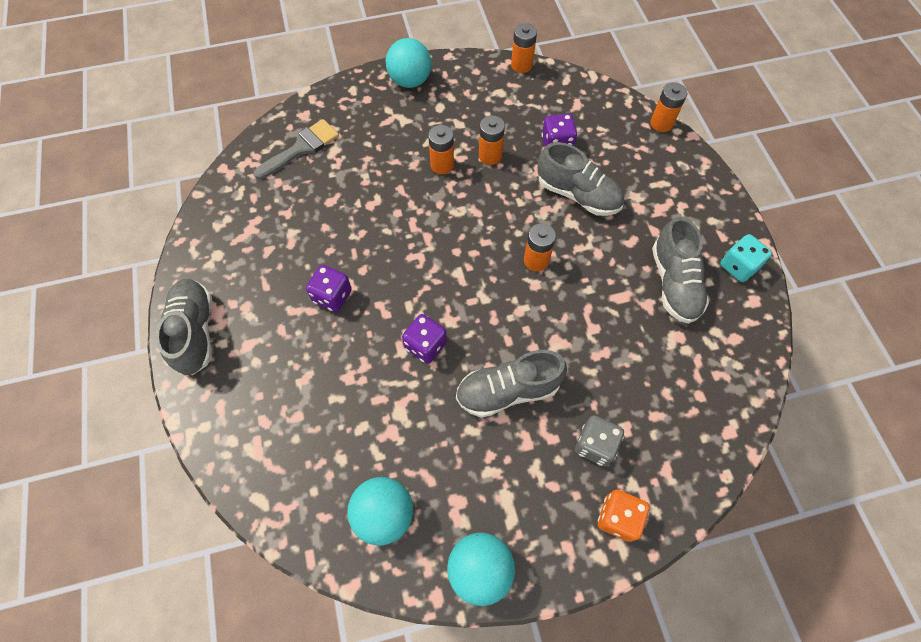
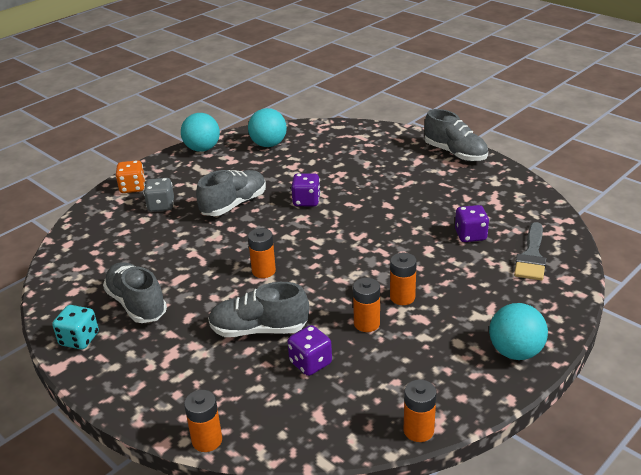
camera: 150 degrees right, 30 degrees down
(332, 296) = (393, 196): purple dice -> purple dice (470, 235)

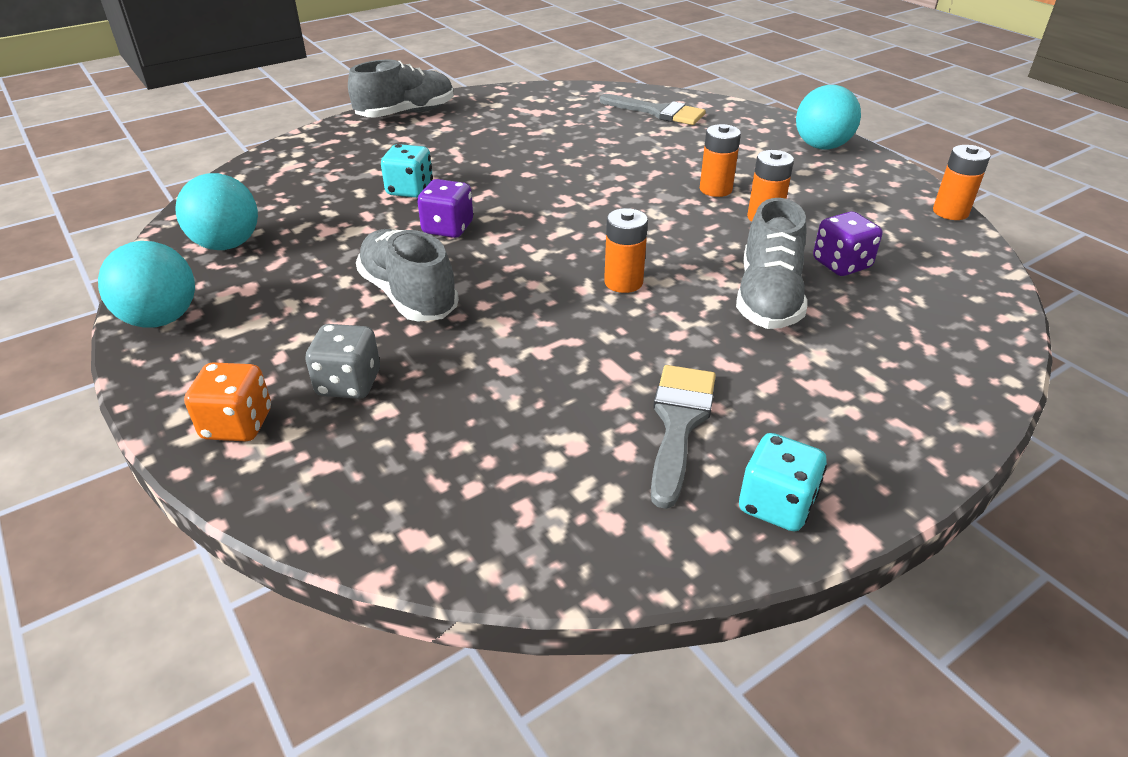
camera: 80 degrees left, 5 degrees up
(137, 304) = (679, 423): grey shoe -> grey brush
(207, 440) = (1005, 359): orange battery -> none
(347, 179) = (410, 190): none -> turquoise dice
(470, 235) = (602, 134): purple dice -> none

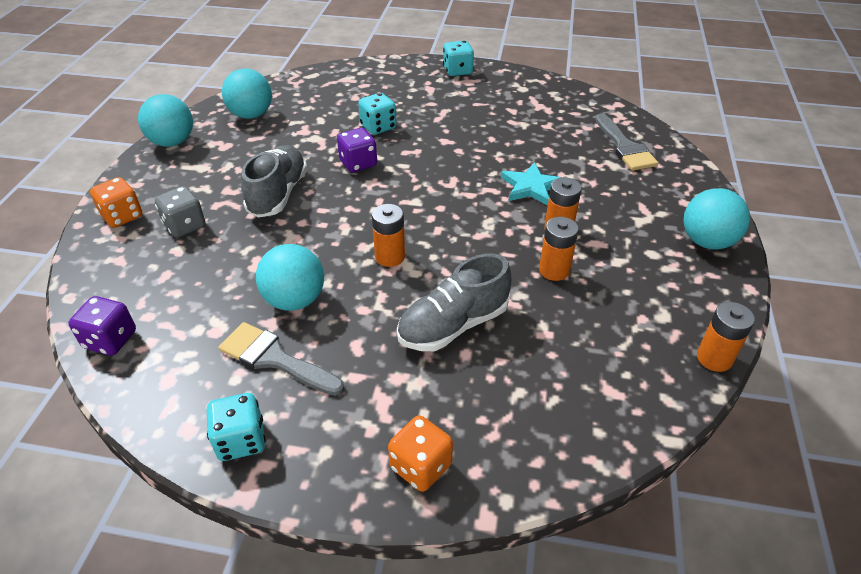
camera: 45 degrees right, 5 degrees up
(406, 113) = (457, 71): grey shoe -> turquoise dice
(604, 367) = (295, 300): none -> turquoise ball
(640, 171) = (531, 187): none -> turquoise star
(679, 423) = (275, 359): grey brush -> grey brush turned 120 degrees counterclockwise
(841, 264) = (544, 337): purple dice -> purple dice (110, 340)
(930, 405) = (421, 466): none -> orange dice

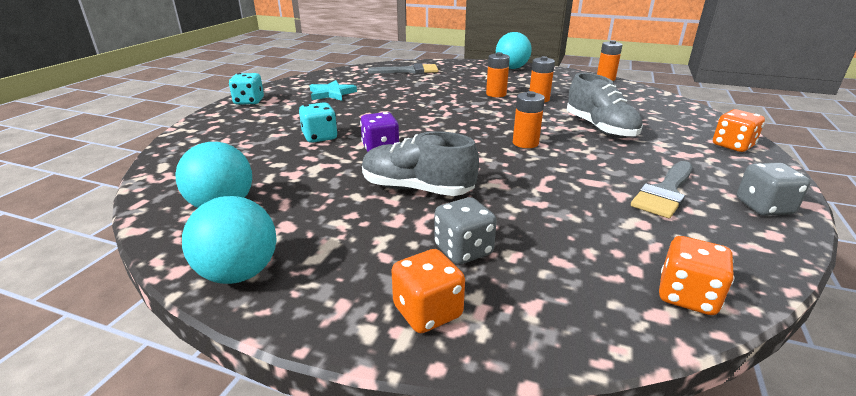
camera: 80 degrees left, 15 degrees down
(110, 340) = (687, 296): purple dice -> orange dice
(241, 440) = (763, 207): turquoise dice -> grey dice
(295, 300) = (587, 182): turquoise ball -> none
(531, 187) = (445, 96): turquoise star -> turquoise star (331, 93)

